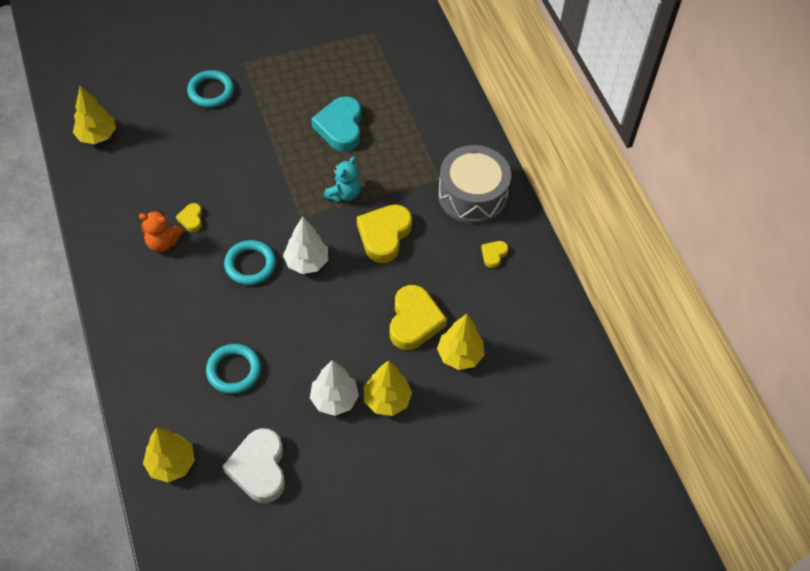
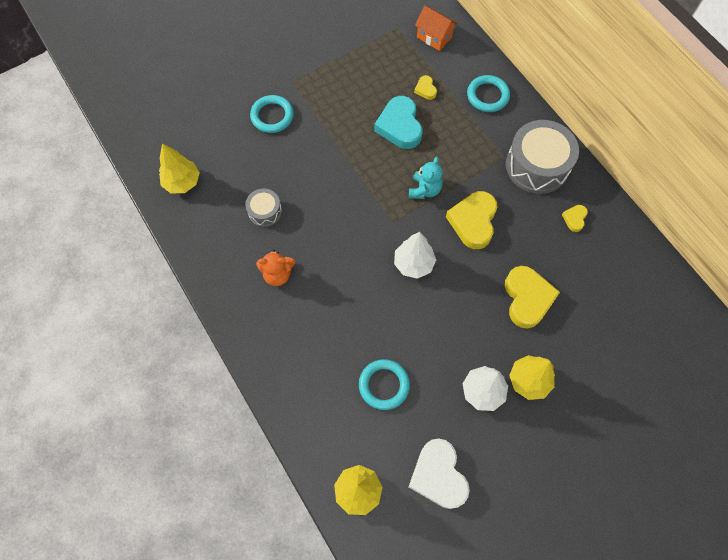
camera: 10 degrees left, 10 degrees up
(171, 181) = (265, 211): none -> grey drum
(191, 219) = (296, 245): yellow heart -> yellow heart (425, 89)
(250, 265) = (364, 278): turquoise ring -> turquoise ring (487, 96)
(408, 49) = (434, 37): none -> orange house
(459, 355) = (577, 322): yellow tree -> none

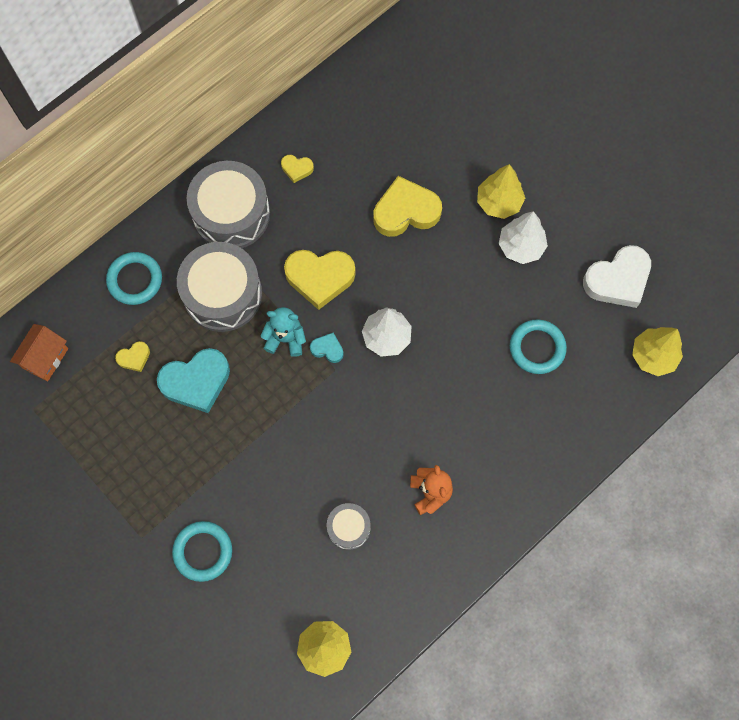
camera: 100 degrees left, 5 degrees up
(411, 218) = (327, 349): none -> turquoise heart
(468, 151) = (222, 294): none -> grey drum

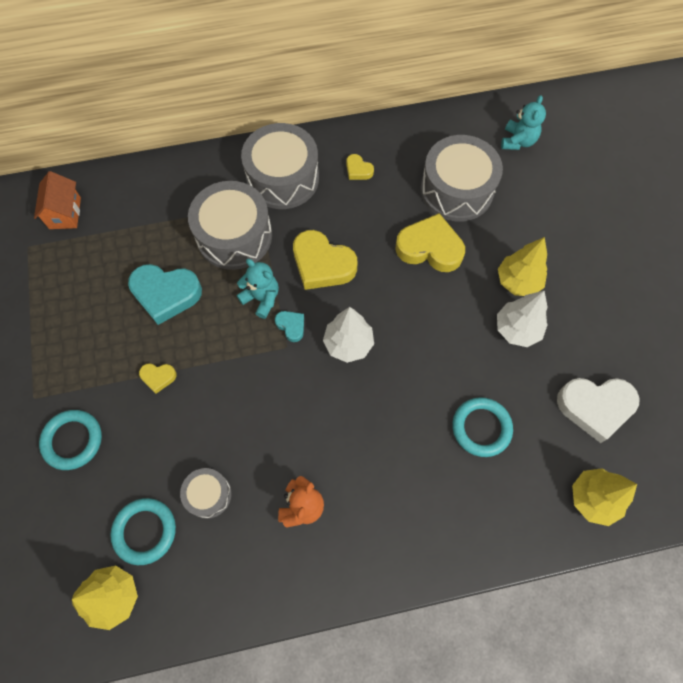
camera: 30 degrees right, 5 degrees down
(45, 358) = (65, 213): orange house -> orange house turned 60 degrees counterclockwise
(134, 358) = (131, 249): yellow heart -> yellow heart (158, 377)
(135, 280) = (173, 190): turquoise ring -> turquoise ring (145, 531)
(398, 142) = (456, 190): none -> grey drum
(426, 63) = (518, 141): none -> turquoise teddy bear

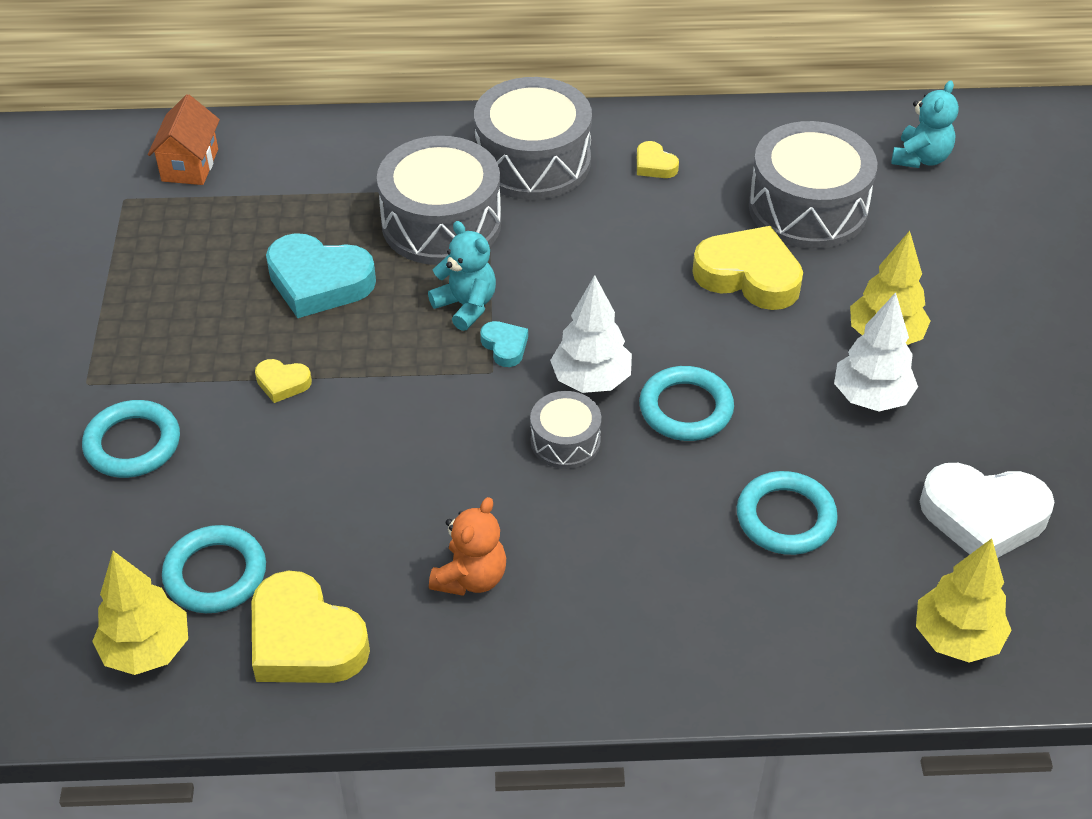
camera: 10 degrees right, 20 degrees down
(208, 495) = (325, 542): grey drum -> grey drum (565, 441)
(322, 264) = (571, 275): yellow heart -> yellow heart (304, 640)
(409, 356) = (686, 408): none -> turquoise ring

